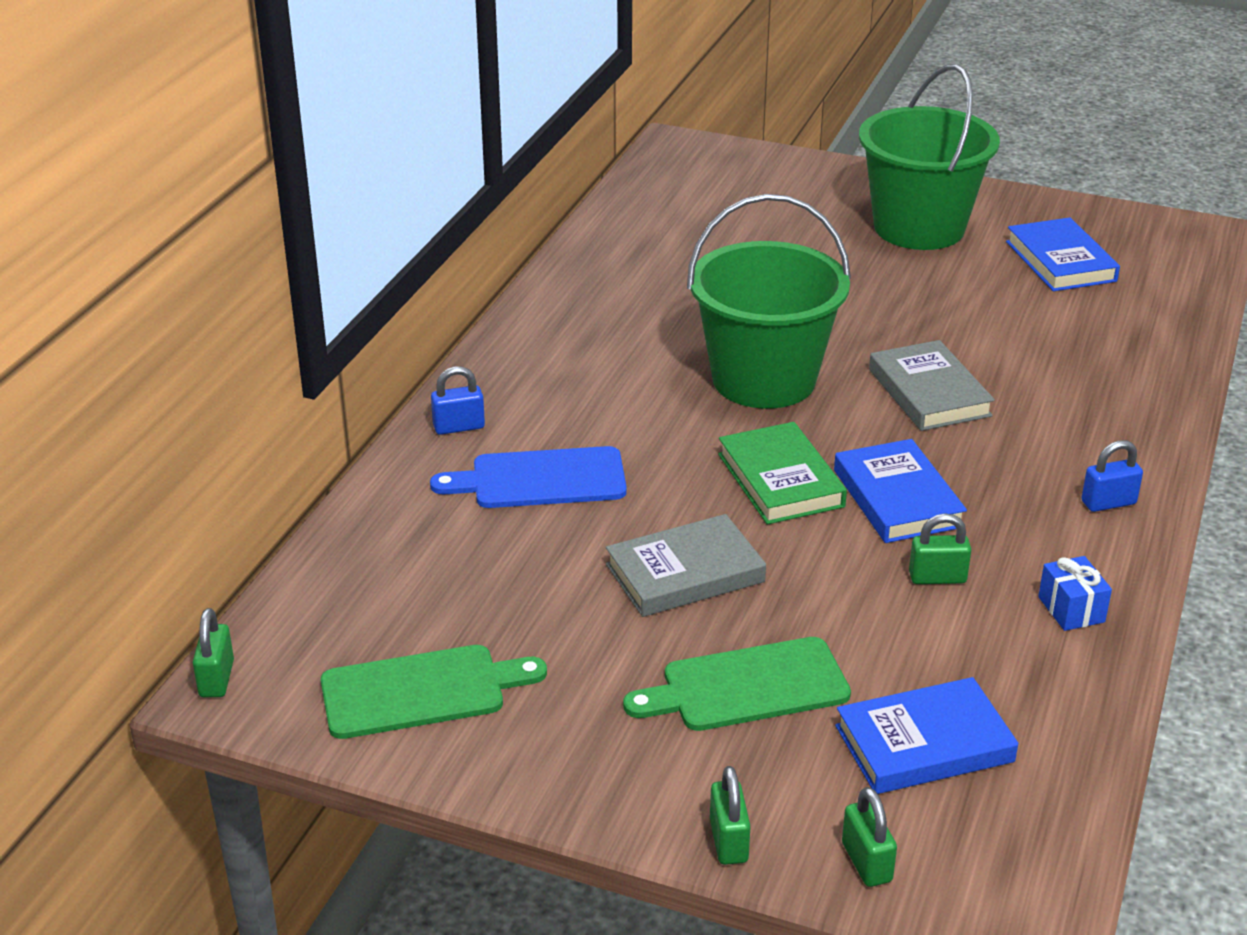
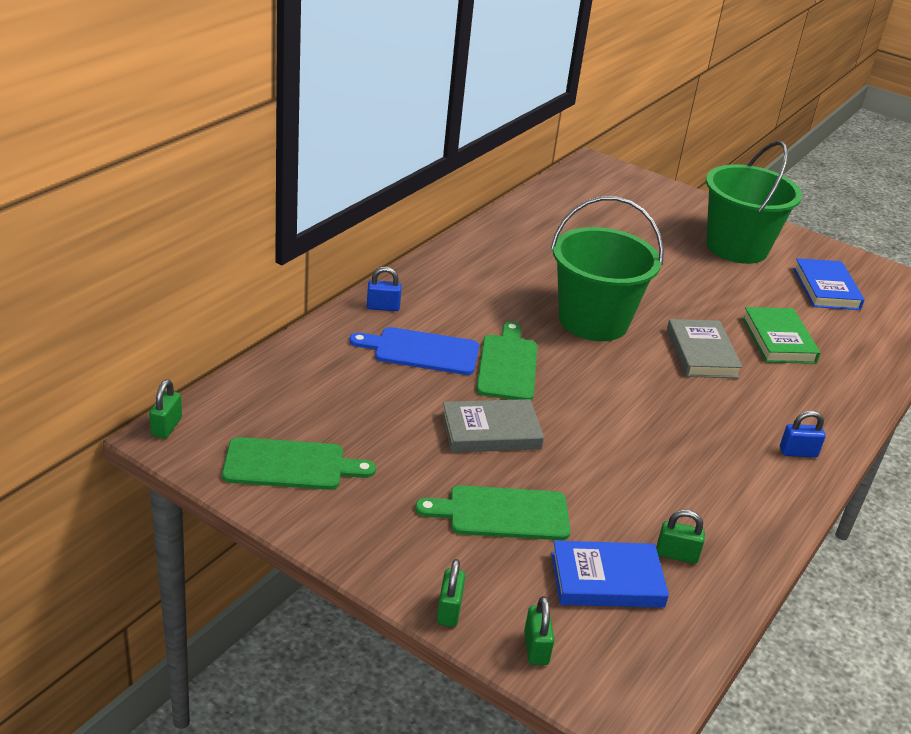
camera: 10 degrees right, 0 degrees up
(670, 471) = (507, 365): none -> green cutting board
(780, 480) = (578, 387): green book -> green book (778, 340)
(897, 498) = (652, 416): blue book -> none
(937, 577) = (659, 474): green padlock -> green padlock (676, 554)
(1071, 609) = (744, 516): blue gift -> none

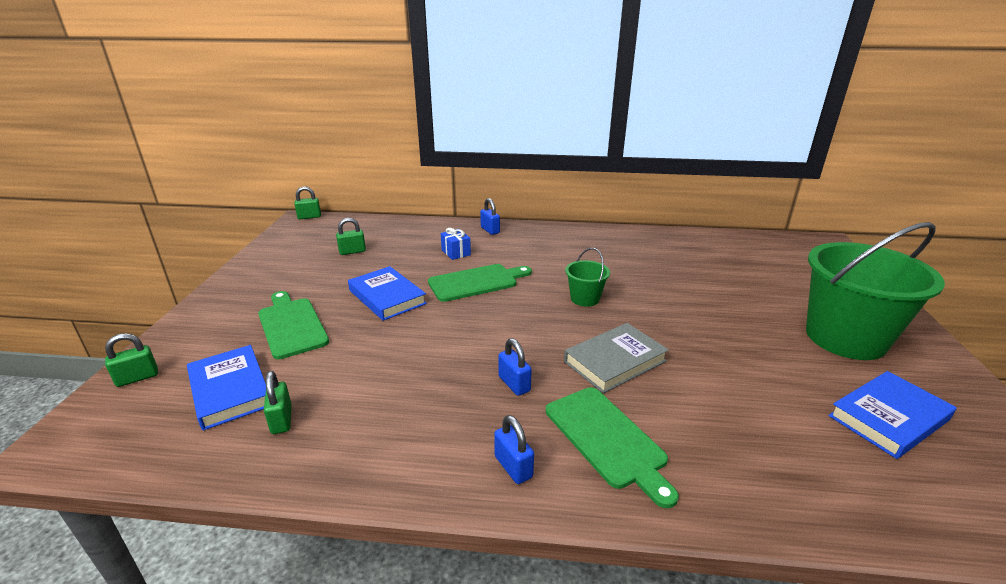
camera: 65 degrees right, 5 degrees down
(290, 465) = (298, 251): green cutting board -> green cutting board (607, 439)
(421, 351) = (456, 252): blue cutting board -> blue gift
(449, 610) = (173, 333): green padlock -> green padlock (352, 251)
(491, 431) = (387, 297): grey book -> blue book
(593, 321) = (585, 298): green bucket -> green bucket, size x0.45
(701, 413) = (514, 384): none -> blue padlock
(778, 340) = (714, 404): green book -> none

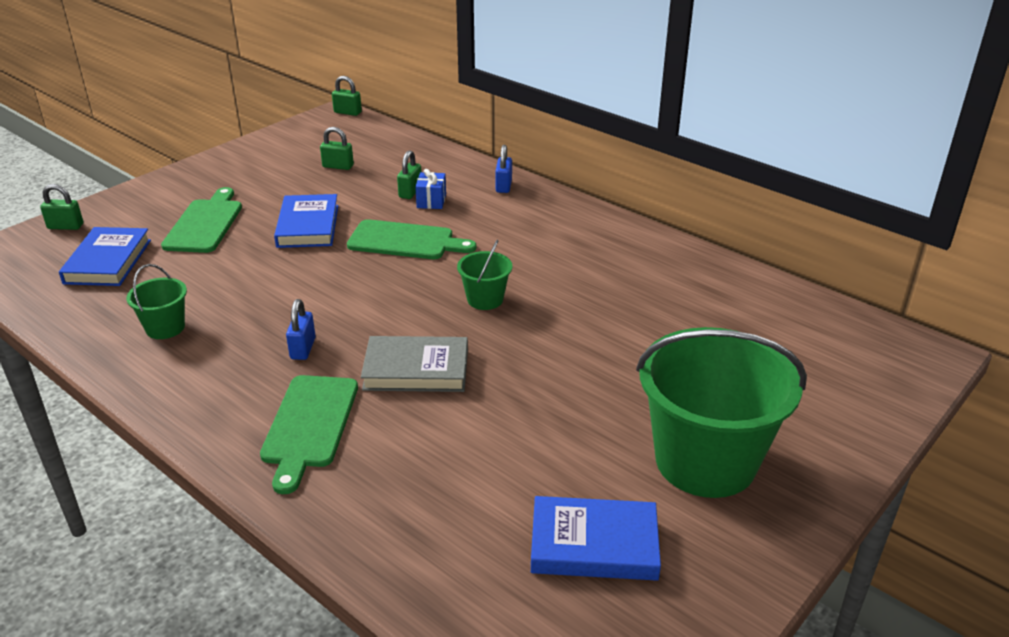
camera: 35 degrees right, 5 degrees up
(281, 420) = (114, 299): green padlock -> green padlock (410, 192)
(370, 422) = (165, 328): none -> green bucket
(513, 467) = (214, 408): blue padlock -> none

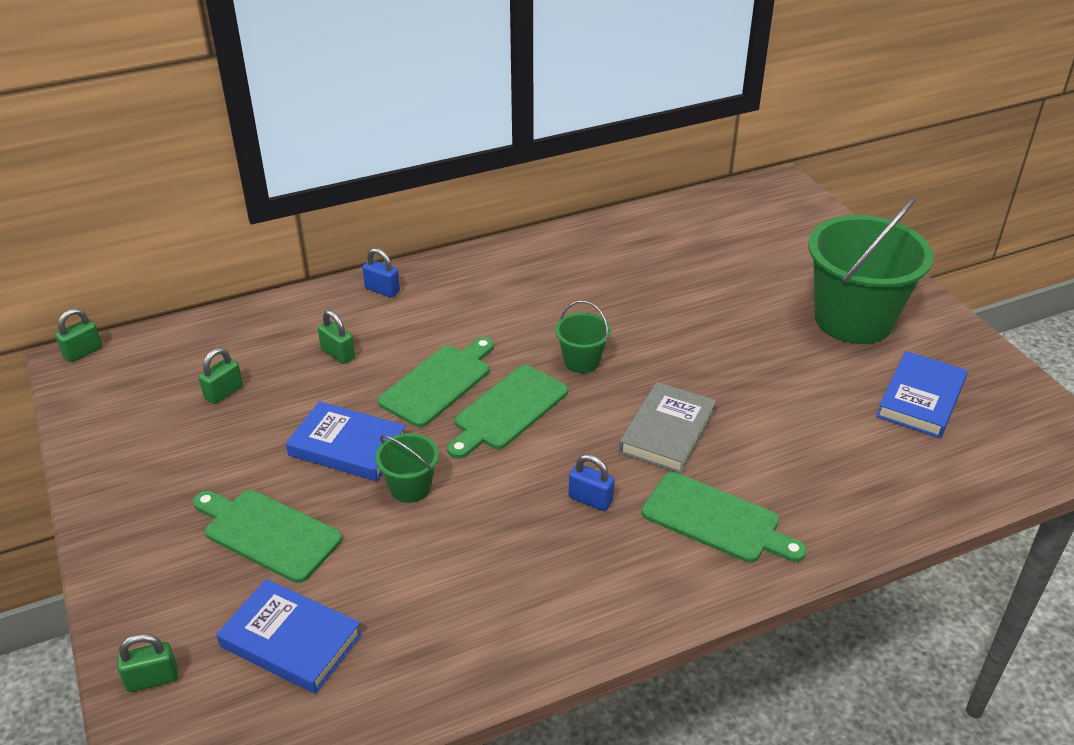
camera: 65 degrees left, 5 degrees up
(65, 226) = (152, 679): green padlock -> green padlock turned 45 degrees clockwise
(165, 328) = (485, 603): green bucket -> green bucket (410, 487)
(392, 280) = (508, 410): none -> green cutting board
(431, 201) = (370, 344): blue gift -> none

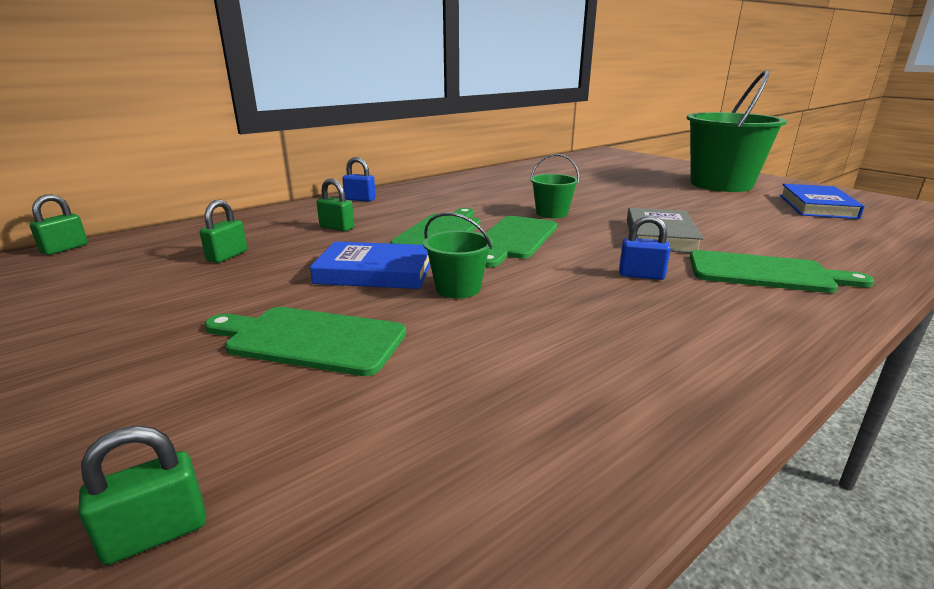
camera: 15 degrees left, 15 degrees down
(291, 640) = (387, 436): blue book -> none

